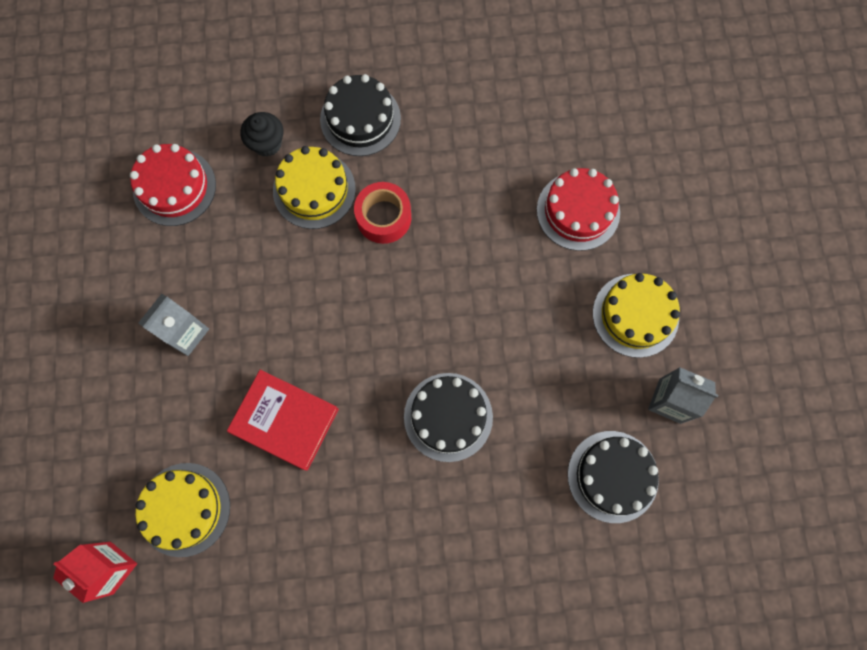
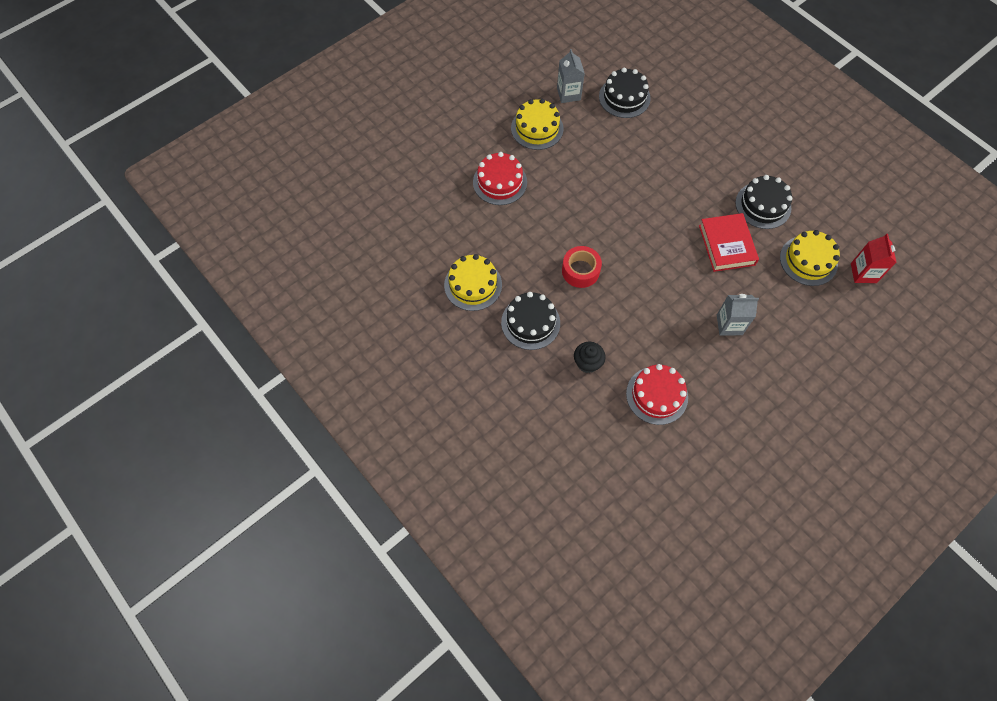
camera: 125 degrees left, 10 degrees down
(314, 190) = (594, 317): yellow cake -> yellow cake (473, 285)
(448, 417) = (658, 176): black cake -> black cake (763, 205)

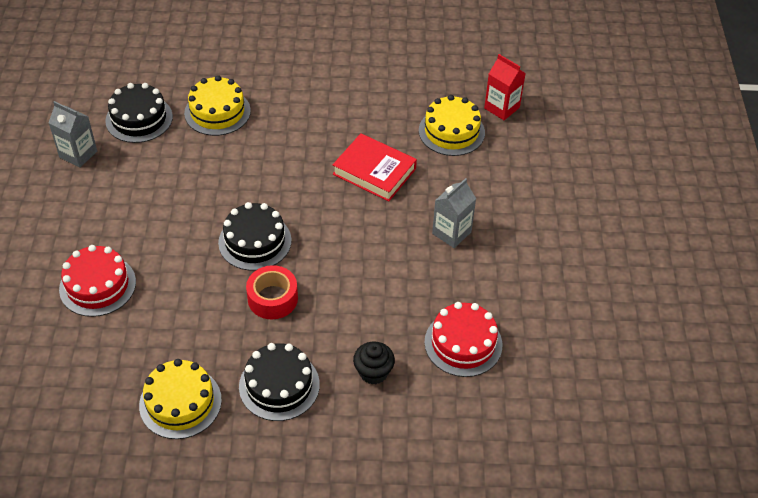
camera: 50 degrees left, 15 degrees down
(537, 128) = (80, 208): yellow cake -> yellow cake (217, 112)
(763, 205) = (366, 117): black cake -> black cake (255, 241)

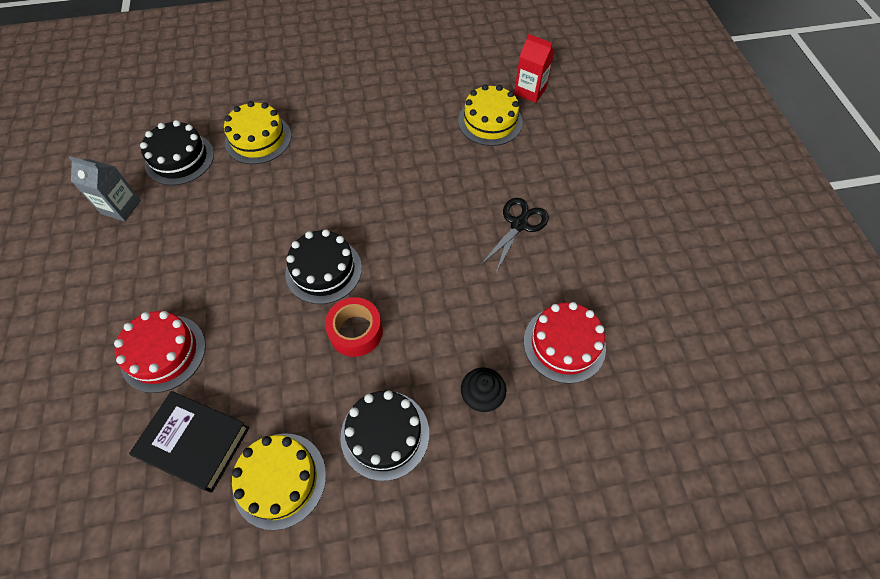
camera: 10 degrees left, 10 degrees up
(113, 361) = (194, 442): none -> black book
(374, 171) = (427, 174): red book -> none
(451, 233) = (518, 224): grey carton -> black scissors

